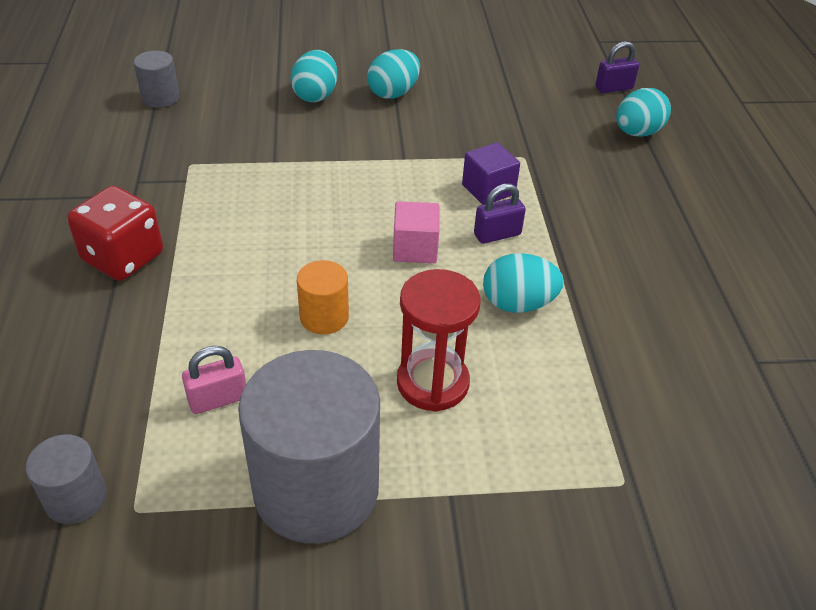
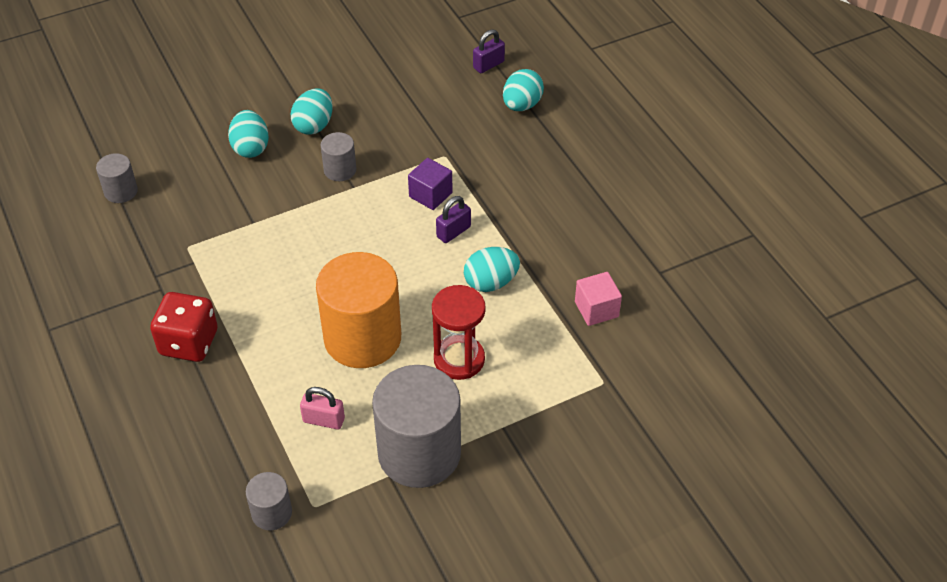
camera: 20 degrees left, 5 degrees up
(218, 399) = (323, 420): pink padlock -> pink padlock turned 60 degrees clockwise
(324, 317) = (362, 338): orange cylinder -> orange cylinder, size x2.13
(398, 139) = (340, 170): none -> grey cylinder
(415, 248) = (400, 263): pink cube -> pink cube (596, 309)

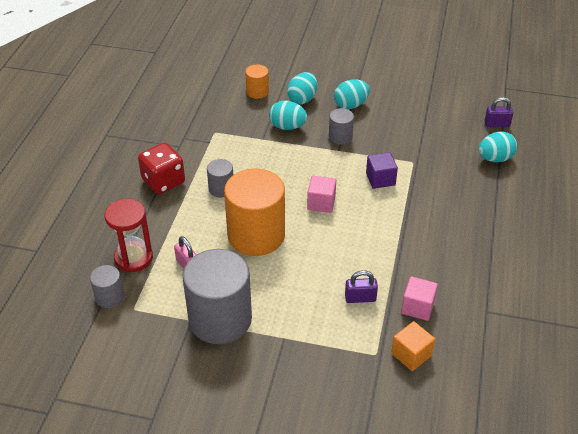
camera: 40 degrees right, 5 degrees down
(121, 191) = (211, 86): grey cylinder -> grey cylinder (221, 189)
(187, 168) = (257, 92): none -> orange cylinder
(395, 259) = (321, 203): none -> pink cube
(453, 232) = (372, 208): purple padlock -> purple padlock (360, 298)
(459, 359) = (299, 282): red hourglass -> red hourglass (133, 258)
(491, 282) = (365, 250): turquoise egg -> turquoise egg (287, 127)
(635, 360) = (411, 354): none -> orange cube

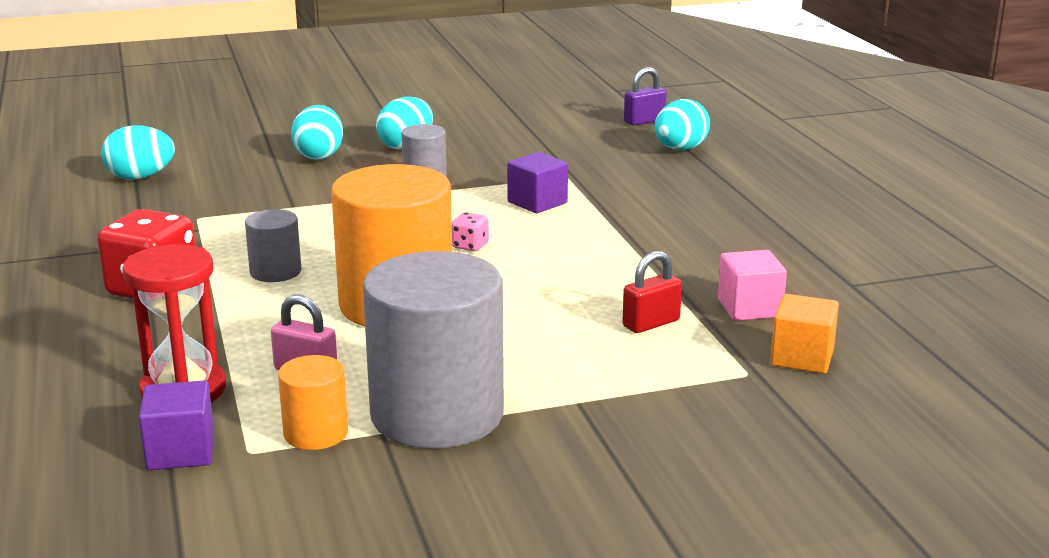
camera: 30 degrees left, 20 degrees down
(109, 297) = (181, 451): grey cylinder -> purple cube
(257, 92) = (232, 163): orange cylinder -> orange cylinder (315, 433)
(287, 127) = (324, 186): turquoise egg -> turquoise egg (140, 177)
(321, 203) = (470, 246): pink cube -> pink dice
(360, 298) = (651, 323): purple padlock -> red padlock

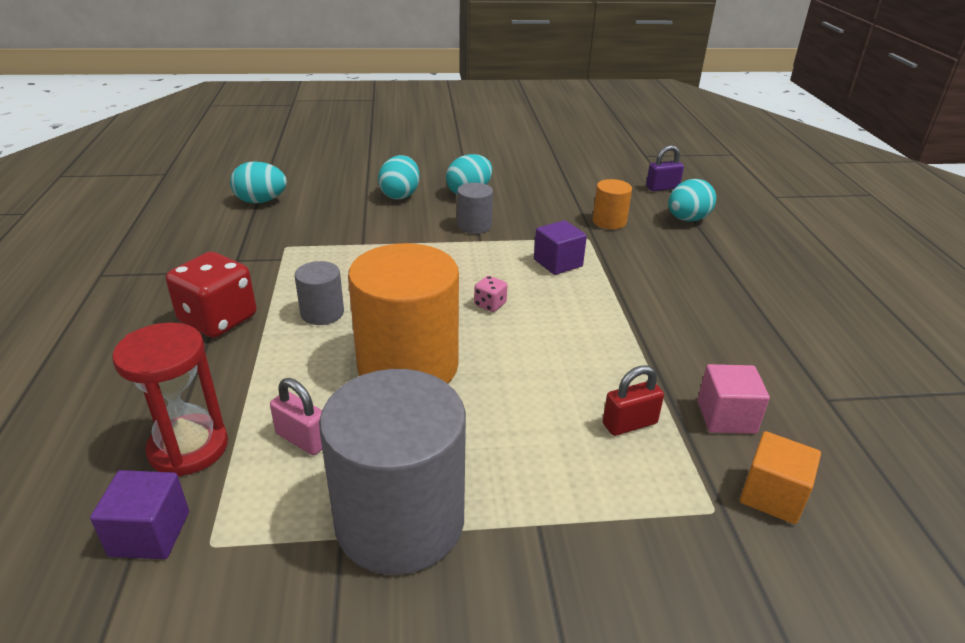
camera: 10 degrees right, 10 degrees up
(315, 433) = (279, 529): orange cylinder -> orange cylinder (609, 221)

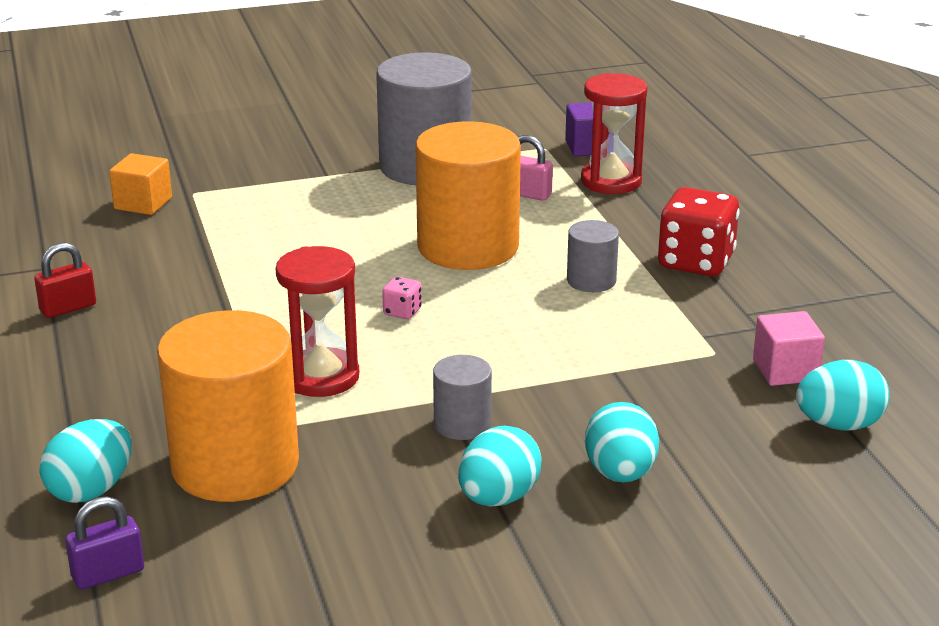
camera: 170 degrees right, 5 degrees down
(558, 263) = (321, 377): purple cube -> red hourglass
(609, 221) = (235, 465): orange cylinder -> orange cylinder, size x2.13
(629, 424) = (249, 230): red padlock -> red padlock (68, 308)
(726, 417) = (156, 244): pink cube -> pink cube (785, 370)

